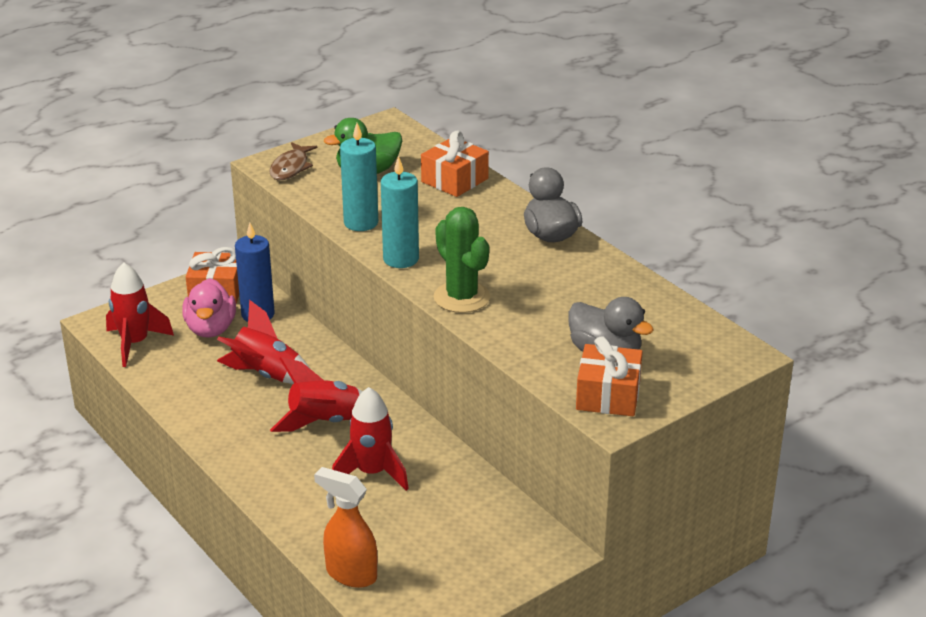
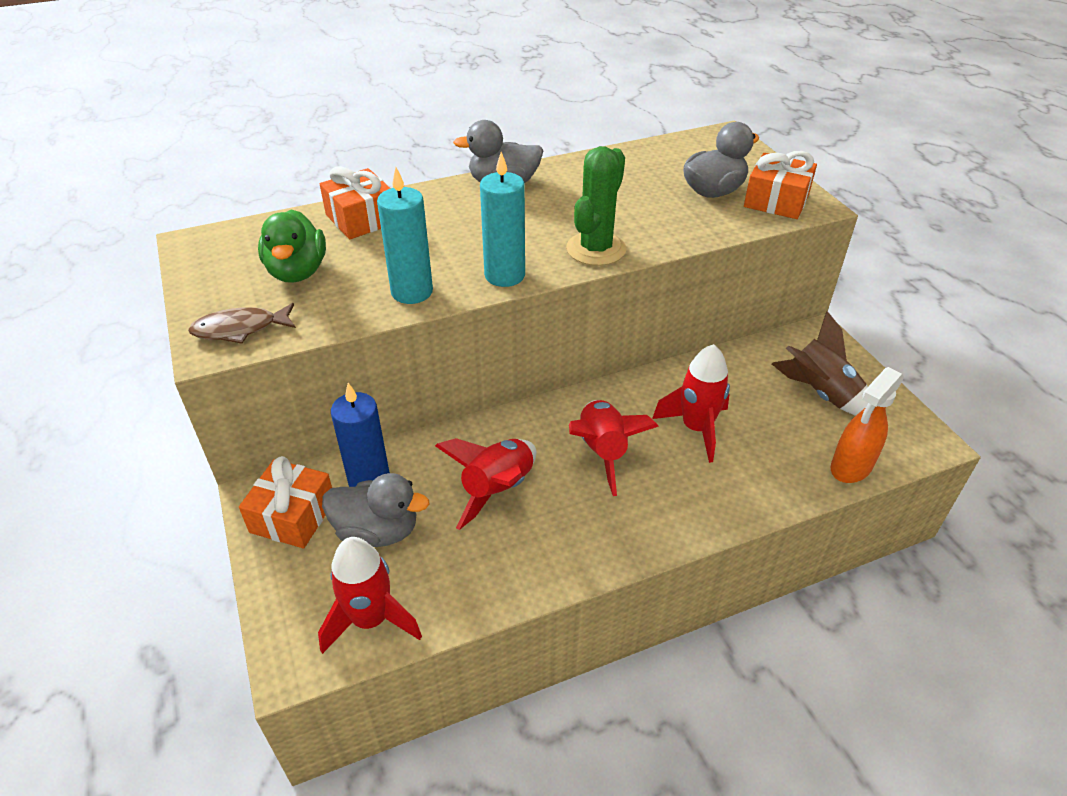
camera: 75 degrees left, 10 degrees up
(211, 329) = (377, 531): pink duck -> grey duck
(290, 168) = (240, 329): brown fish -> brown fish turned 135 degrees clockwise
(454, 553) = (820, 393): none -> brown rocket
(461, 297) = (596, 249): green cactus -> green cactus turned 45 degrees counterclockwise

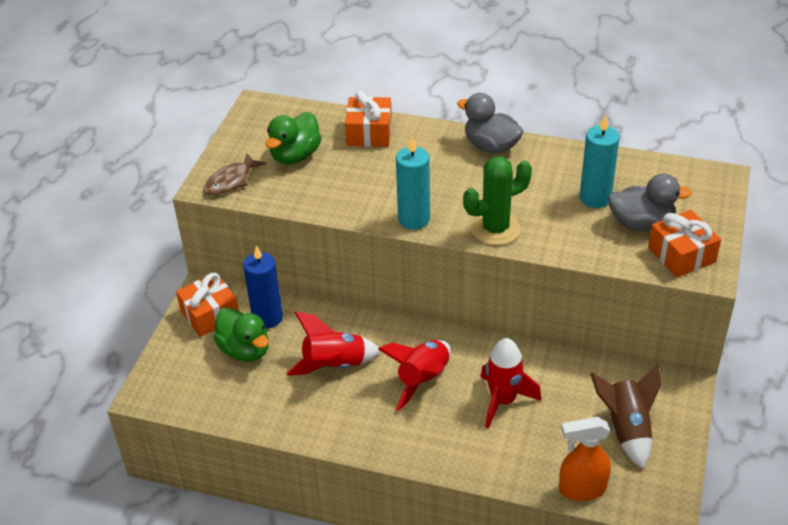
camera: 40 degrees right, 0 degrees up
(240, 329) = (230, 181): brown fish -> brown fish turned 75 degrees counterclockwise
(371, 620) = (199, 396): red rocket -> none
(377, 531) = (245, 350): grey duck -> green duck
(412, 292) = (346, 203): turquoise candle -> turquoise candle (595, 198)

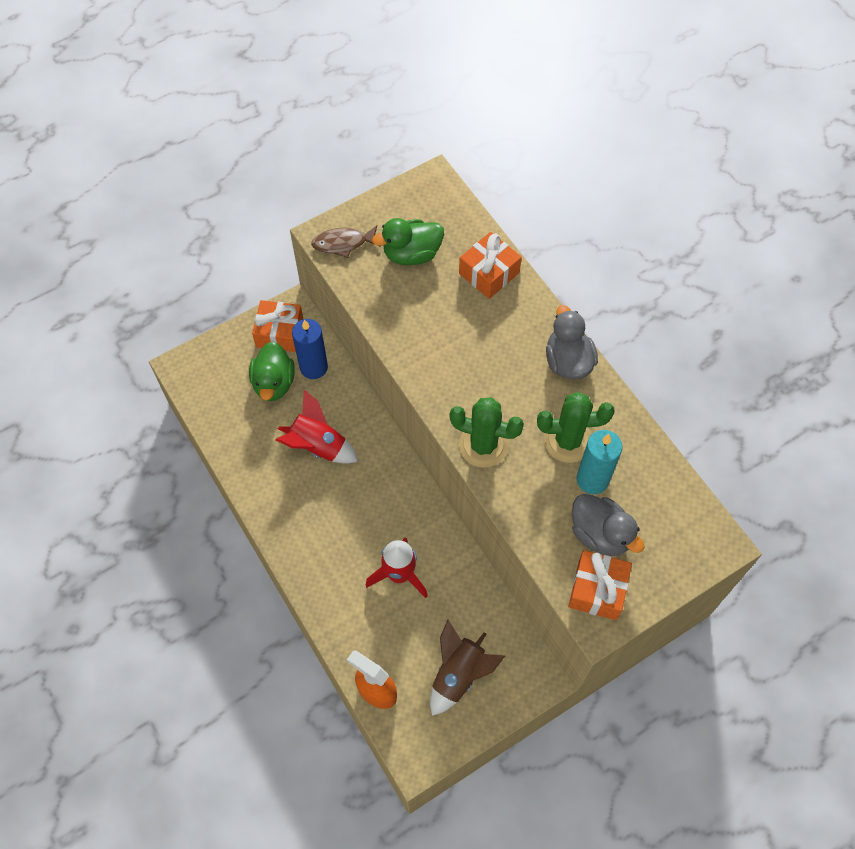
camera: 40 degrees right, 20 degrees up
(414, 219) = (434, 386): turquoise candle -> none
(423, 379) = (364, 509): red rocket -> none
(550, 188) = (568, 441): none -> green cactus

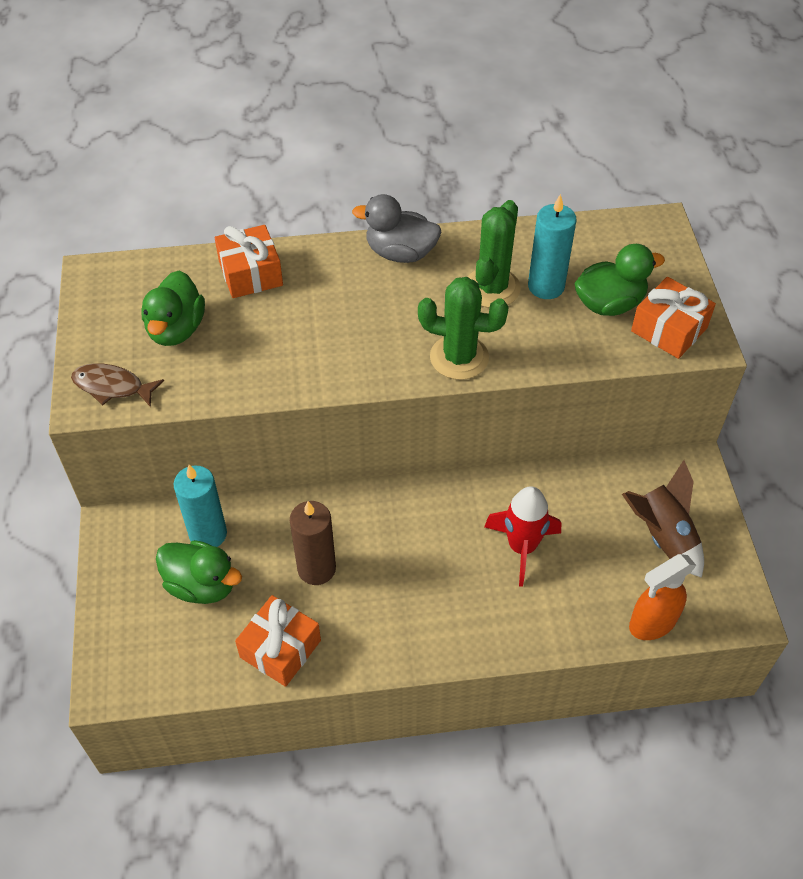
camera: 65 degrees left, 10 degrees down
(279, 333) = (136, 553): orange gift -> orange gift (280, 649)
(313, 367) = (208, 534): blue candle -> turquoise candle
(318, 446) = (316, 569): red rocket -> brown candle
(343, 243) = (112, 387): brown fish -> brown fish turned 90 degrees clockwise
(483, 445) = (459, 357): green cactus -> green cactus turned 60 degrees clockwise
(600, 534) = (609, 304): grey duck -> green duck

